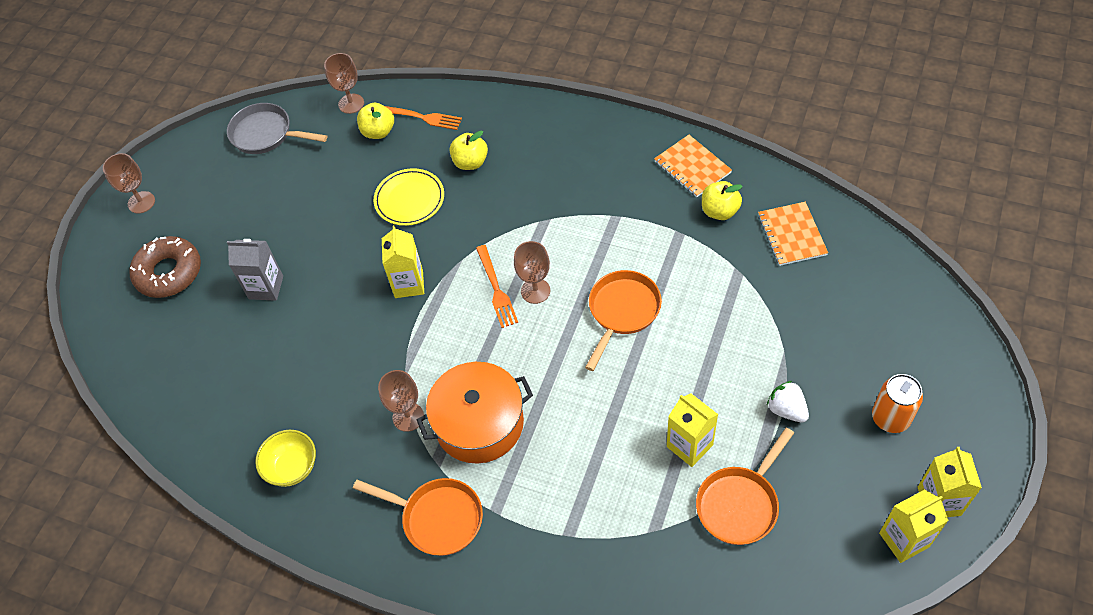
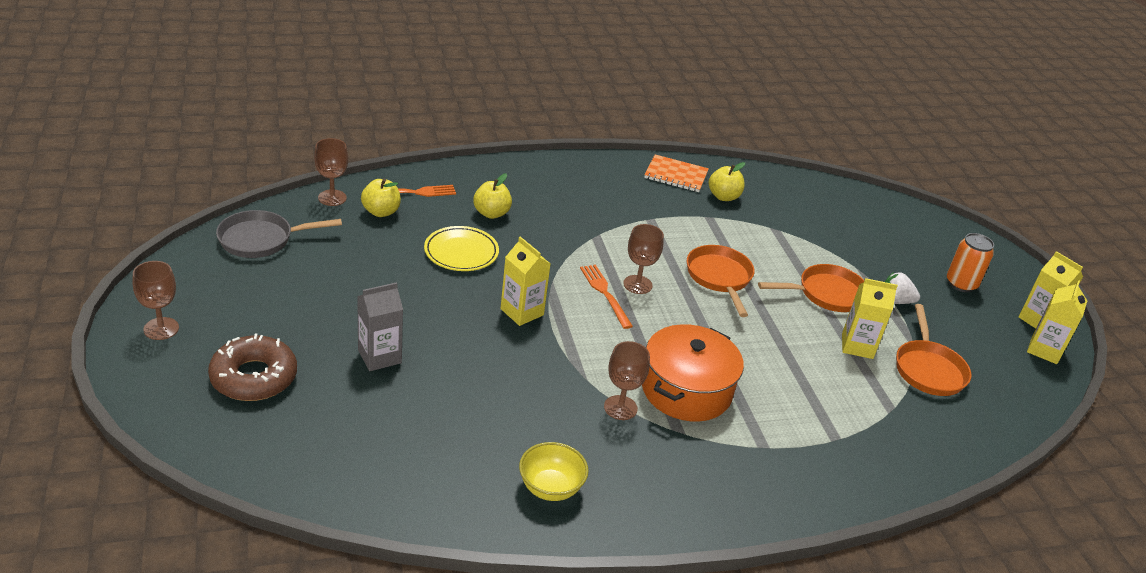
camera: 45 degrees left, 20 degrees down
(437, 518) = (722, 471): orange pan -> orange pan (826, 294)
(496, 289) = (604, 293): orange fork -> orange fork turned 150 degrees counterclockwise
(792, 235) = (787, 198): orange notebook -> none

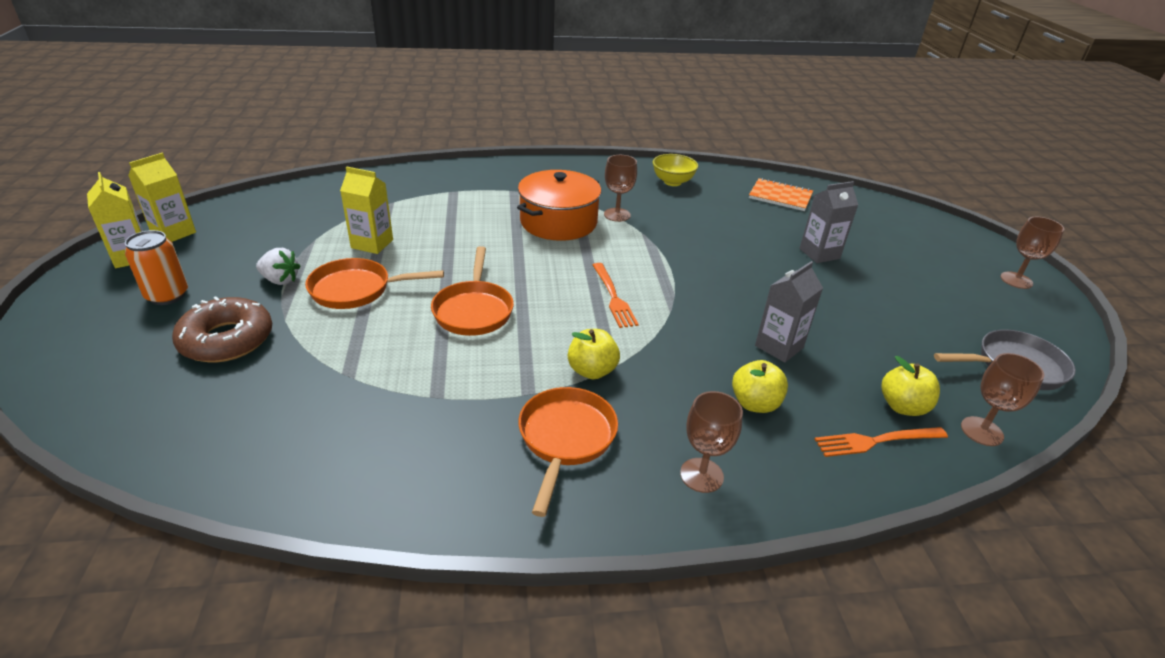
camera: 170 degrees left, 0 degrees up
(254, 377) = (909, 245): brown donut -> brown donut (227, 339)
(461, 252) = (779, 347): yellow plate -> grey carton
(522, 312) = (701, 283): yellow carton -> none
(637, 284) = (574, 305): brown goblet -> brown goblet (701, 475)
(676, 175) = (447, 486): orange notebook -> orange notebook (780, 196)
(723, 197) = (388, 436): yellow apple -> yellow apple (592, 371)
(928, 369) = (320, 225): orange pan -> orange pan (565, 439)

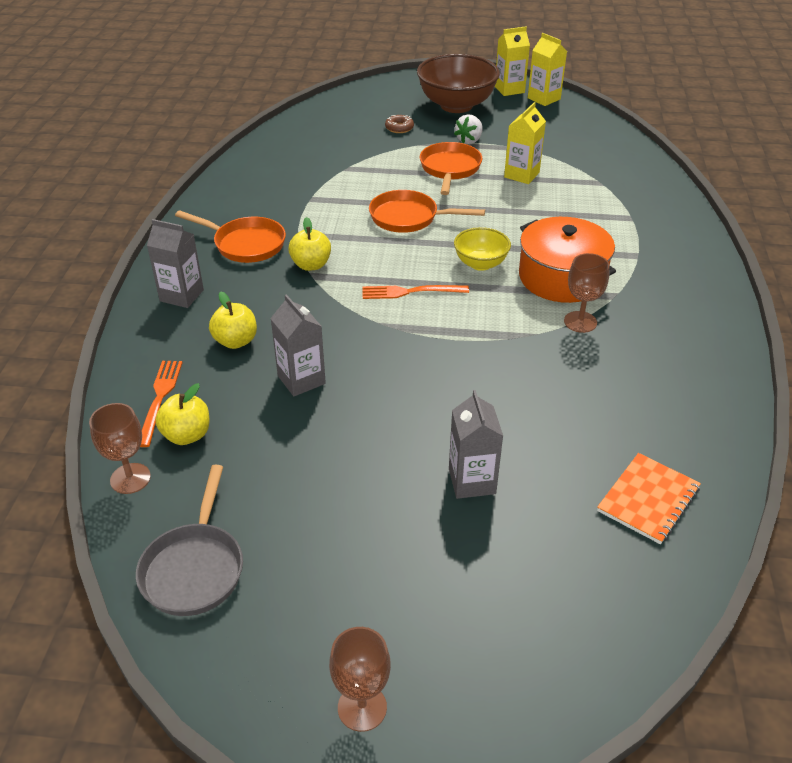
camera: 105 degrees right, 5 degrees up
(167, 295) = (456, 105): orange can -> brown bowl
(227, 339) = (399, 128): brown donut -> brown donut, size x0.48
(672, 182) = (683, 390): yellow bowl -> yellow bowl (480, 264)
(701, 475) = (181, 295): brown goblet -> grey carton

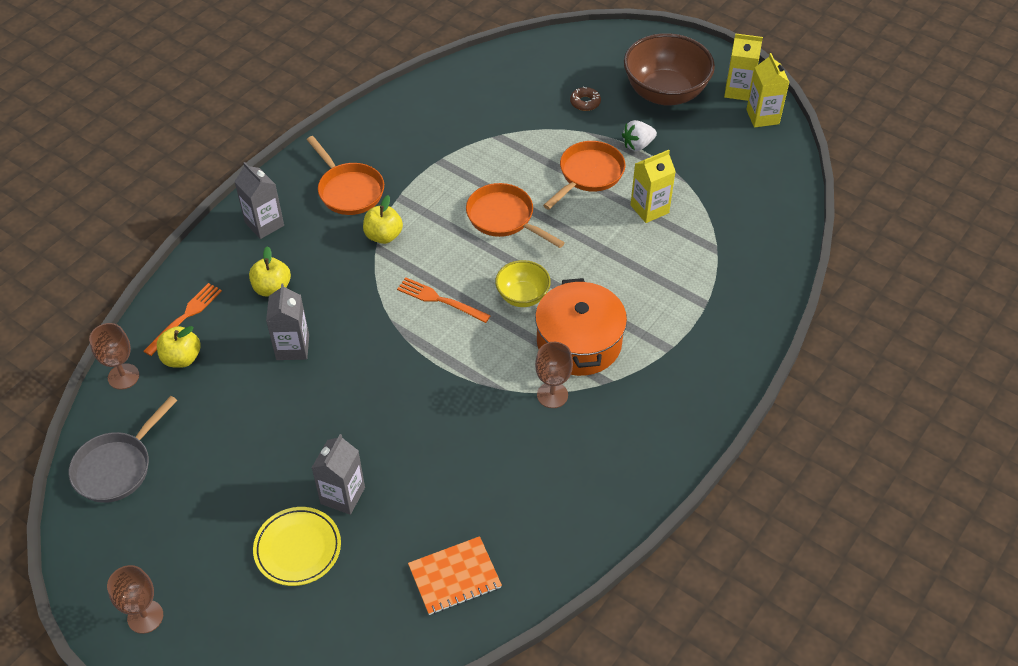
camera: 30 degrees right, 10 degrees up
(472, 550) = (298, 548): none -> yellow plate

